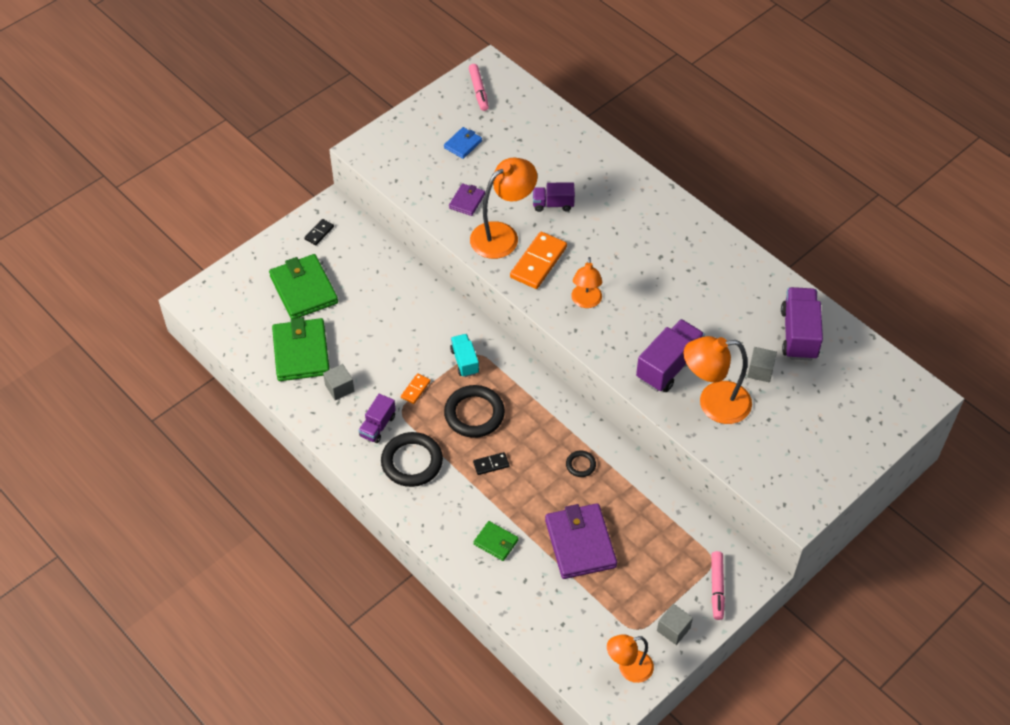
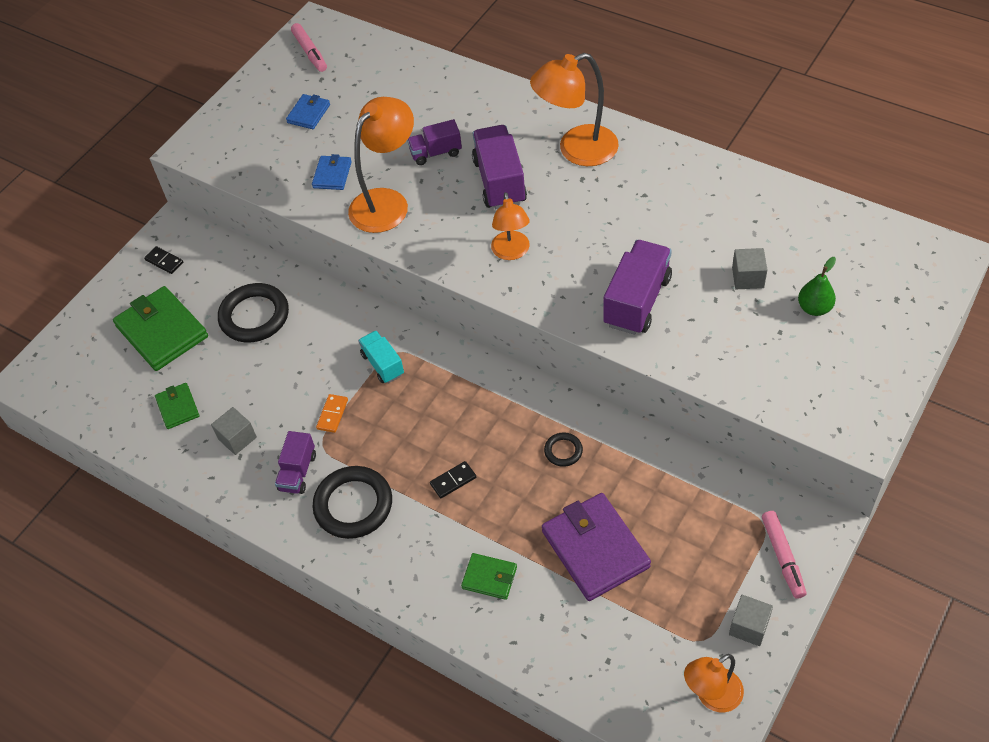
camera: 10 degrees left, 0 degrees up
(301, 352) = (178, 407): green wallet -> green wallet, size x0.51
(319, 233) = (164, 261): black domino -> black domino turned 75 degrees counterclockwise
(467, 201) = (332, 175): purple wallet -> blue wallet
(474, 414) = (413, 424): black ring -> black ring (254, 316)
(538, 262) = (440, 222): orange domino -> none
(713, 404) = (707, 331): orange lamp -> orange lamp (576, 150)
(798, 334) = (776, 224): purple truck -> purple truck (499, 181)
(802, 408) = (814, 308): none -> green pear

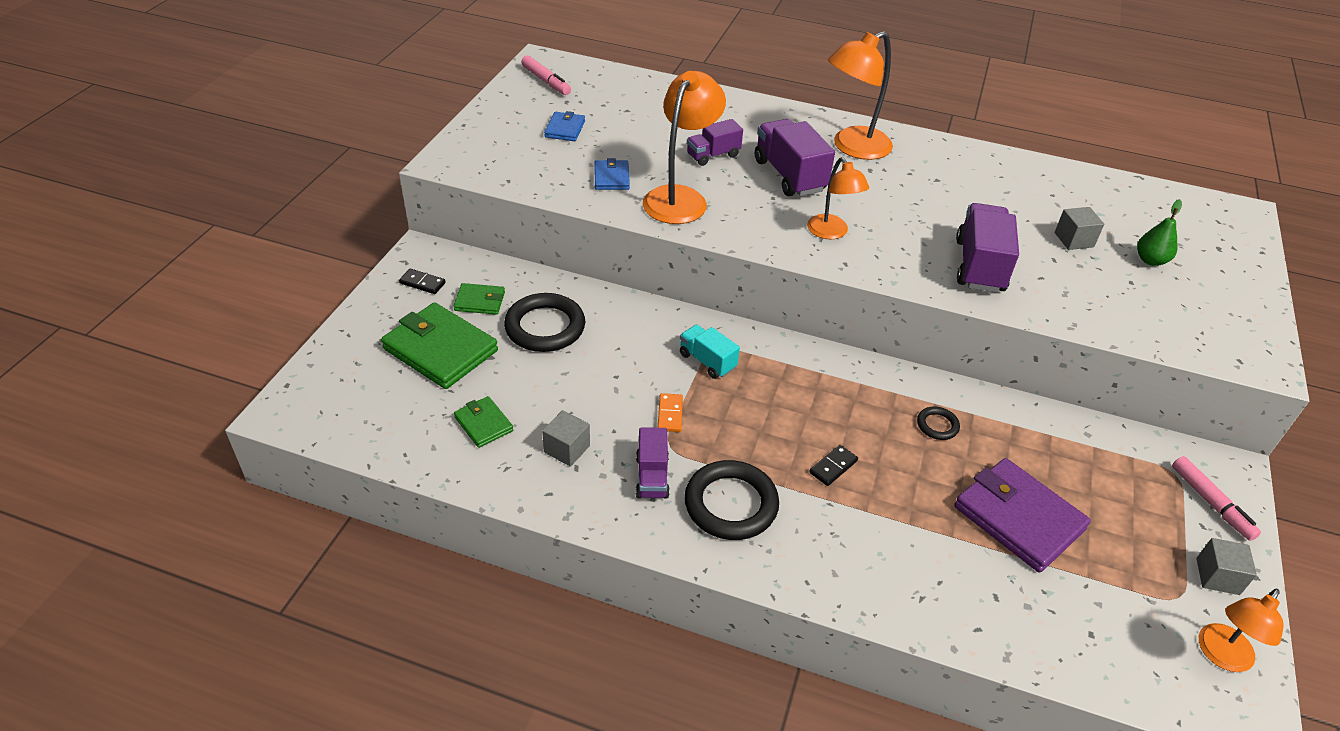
camera: 20 degrees left, 10 degrees down
(489, 578) = (918, 562): green wallet -> green wallet (480, 301)

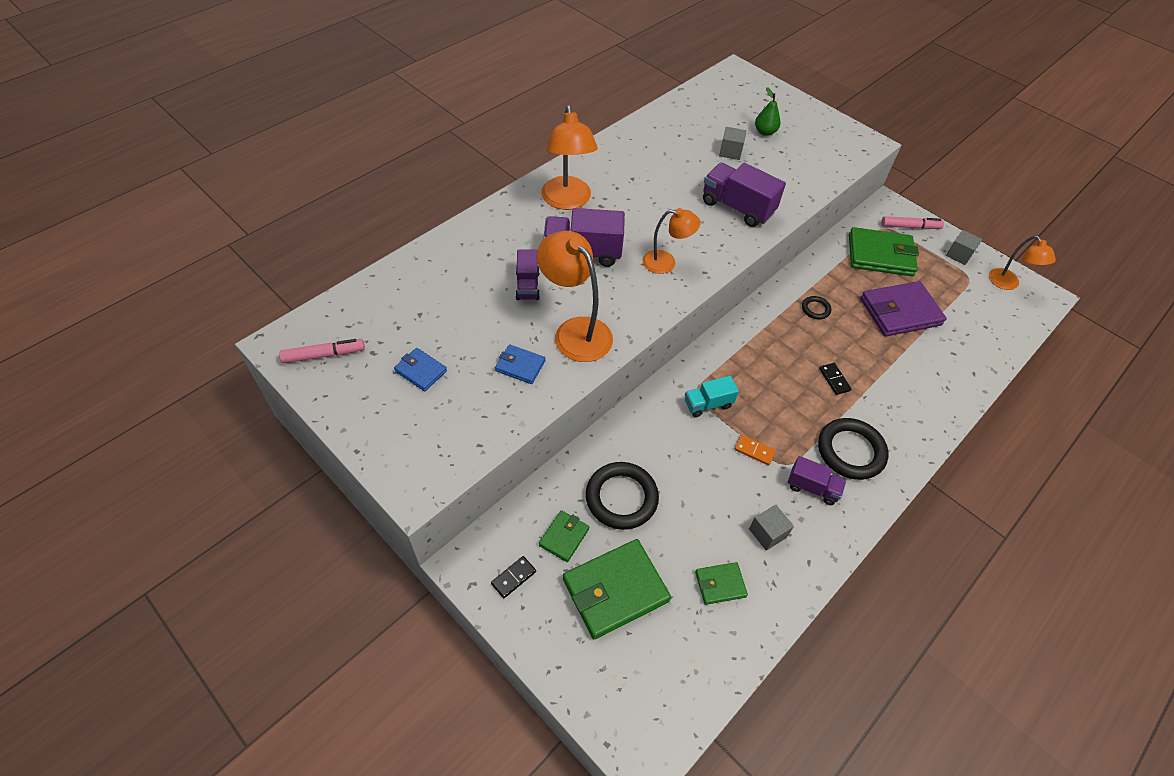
camera: 65 degrees left, 10 degrees up
(1110, 476) = (880, 255): none -> green wallet

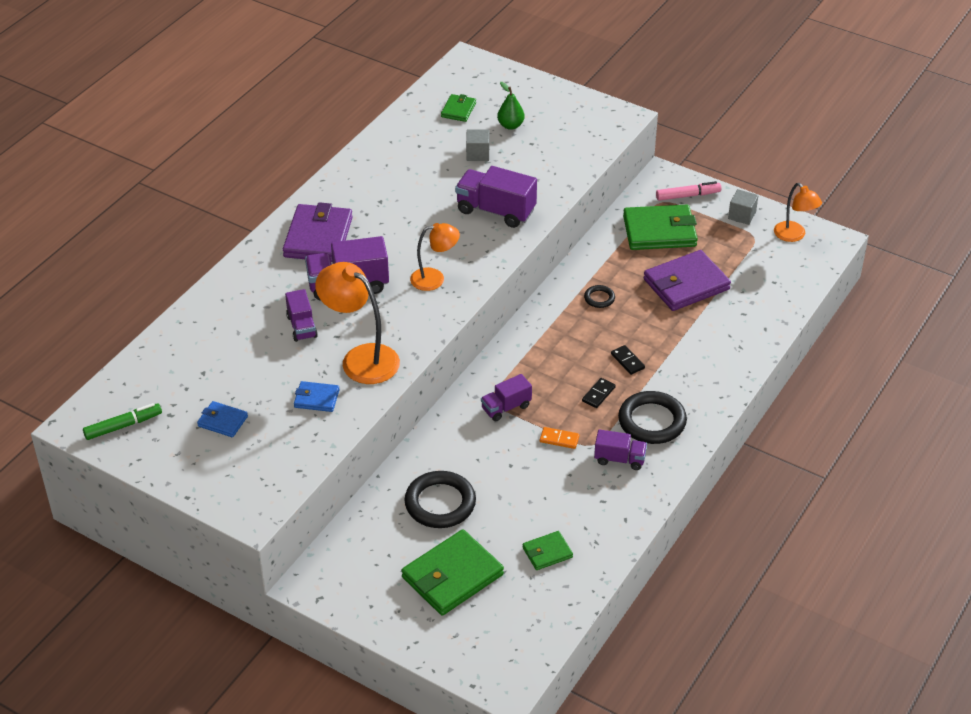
camera: 10 degrees left, 10 degrees down
(323, 355) = (123, 426): pink marker -> green marker
(513, 578) = (356, 585): black domino -> black domino (598, 394)
(564, 537) = (394, 545): green wallet -> green wallet (458, 110)
(567, 201) = (318, 237): orange lamp -> purple wallet
(708, 404) = (506, 407): turquoise truck -> purple truck
(767, 533) = (583, 504): grey cube -> none

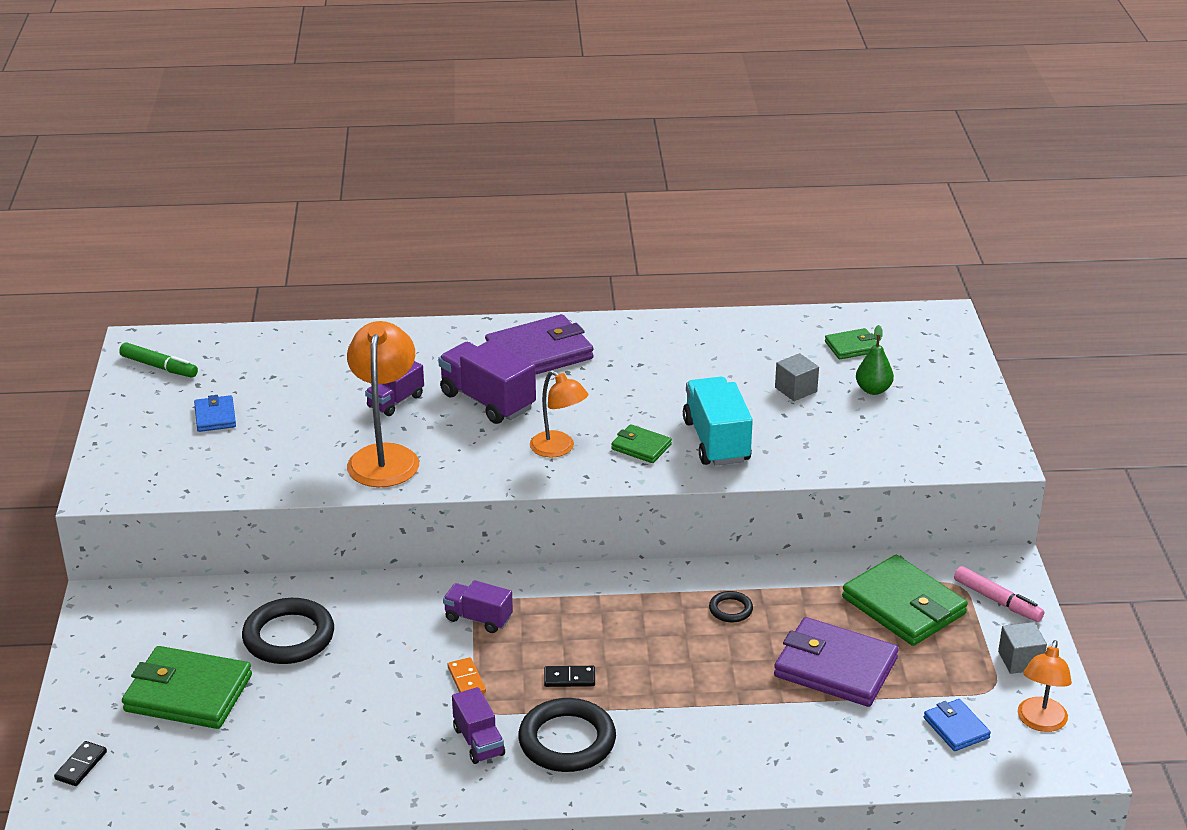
camera: 55 degrees right, 10 degrees down
(316, 398) = (299, 456): blue wallet -> blue wallet (956, 728)
(495, 211) = (716, 441): purple truck -> turquoise truck
(547, 552) = (280, 748): green wallet -> green wallet (641, 447)
(627, 361) = (648, 677): black domino -> black domino (81, 765)

